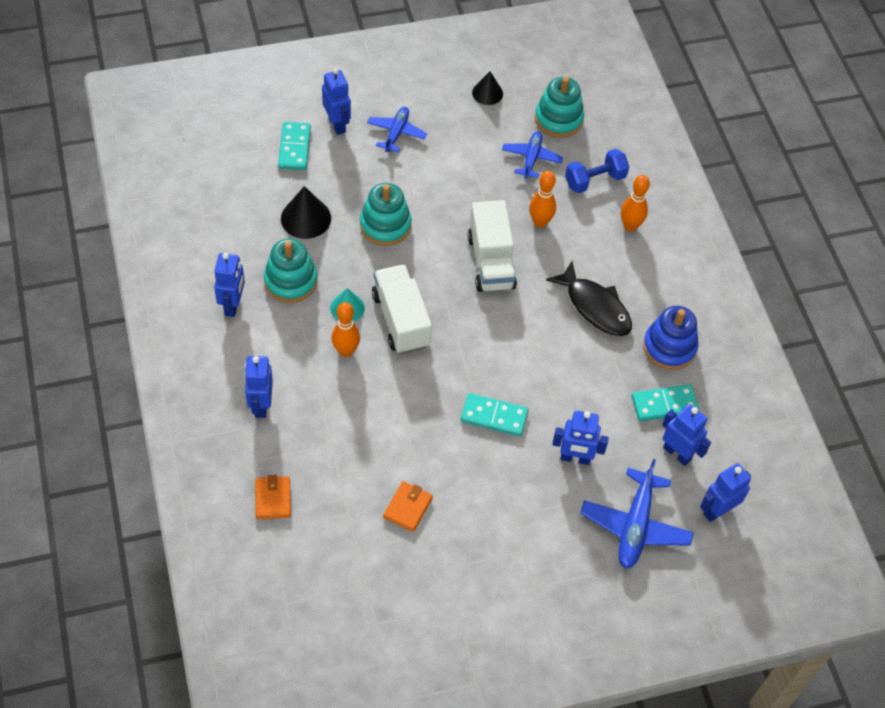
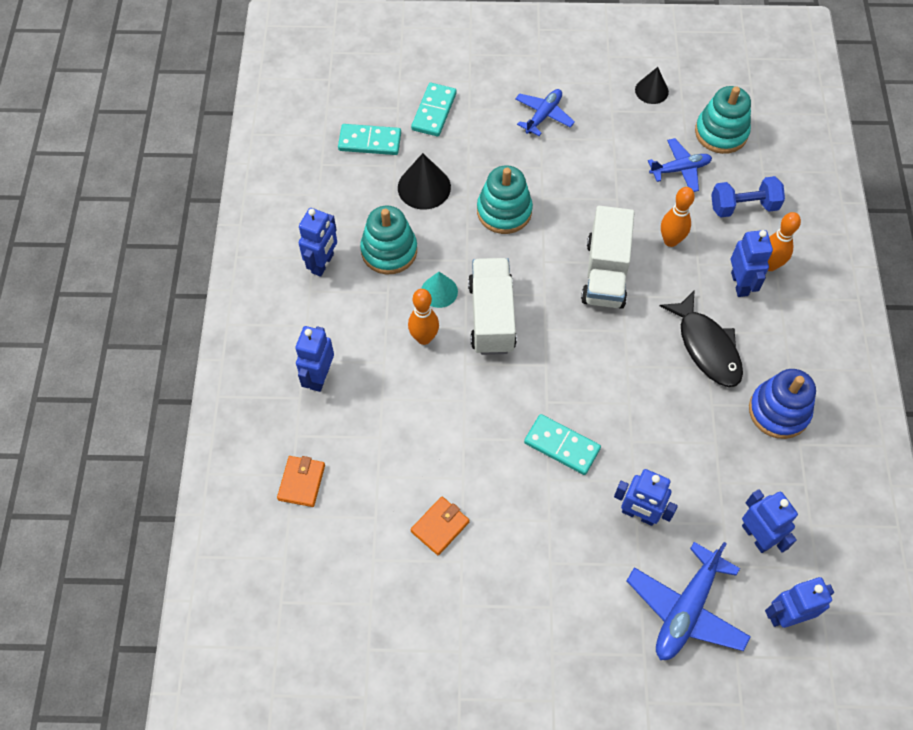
camera: 20 degrees right, 5 degrees up
(337, 124) = (484, 95): blue robot -> blue robot (740, 284)
(531, 158) = (680, 169): blue plane -> blue plane turned 45 degrees clockwise
(664, 405) = (756, 476): turquoise domino -> turquoise domino (370, 142)

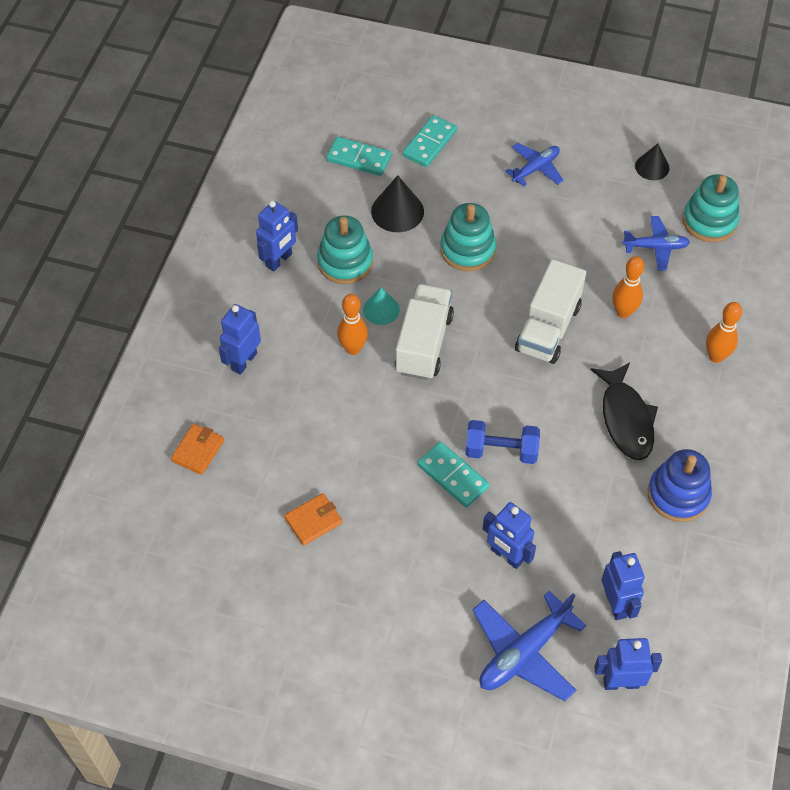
camera: 15 degrees right, 5 degrees down
(740, 284) = (679, 367): blue robot -> none
(743, 206) = (708, 296): blue dumbbell -> blue dumbbell (501, 451)

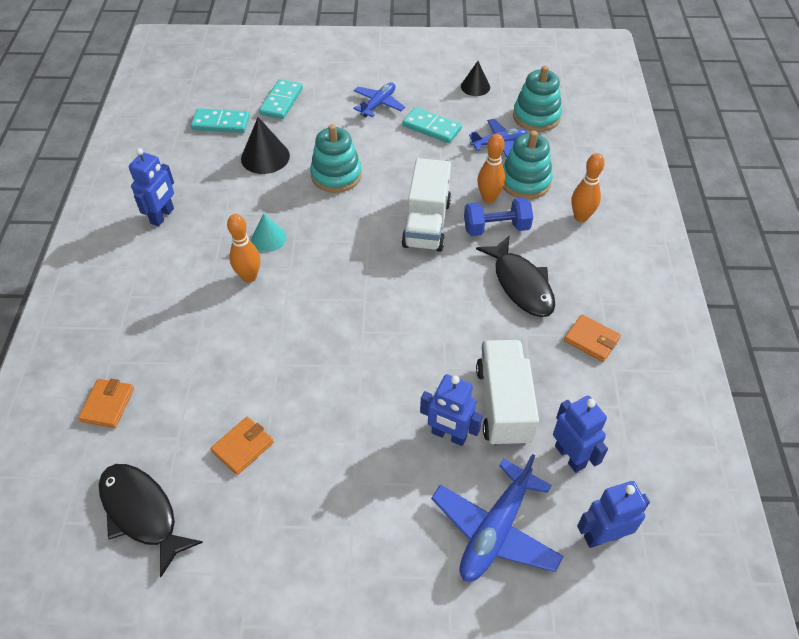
camera: 15 degrees left, 5 degrees down
(214, 559) = (142, 513): none -> black fish
(244, 361) = (142, 310): blue robot -> none
(345, 262) = (226, 206): turquoise stacking toy -> turquoise stacking toy (525, 181)
(424, 344) = (316, 259): white truck -> white truck (503, 404)
(453, 476) = (374, 371): turquoise domino -> turquoise domino (431, 127)
(501, 451) = (414, 337): blue dumbbell -> blue dumbbell (496, 228)
(678, 494) = (591, 340): blue stacking toy -> orange wallet

